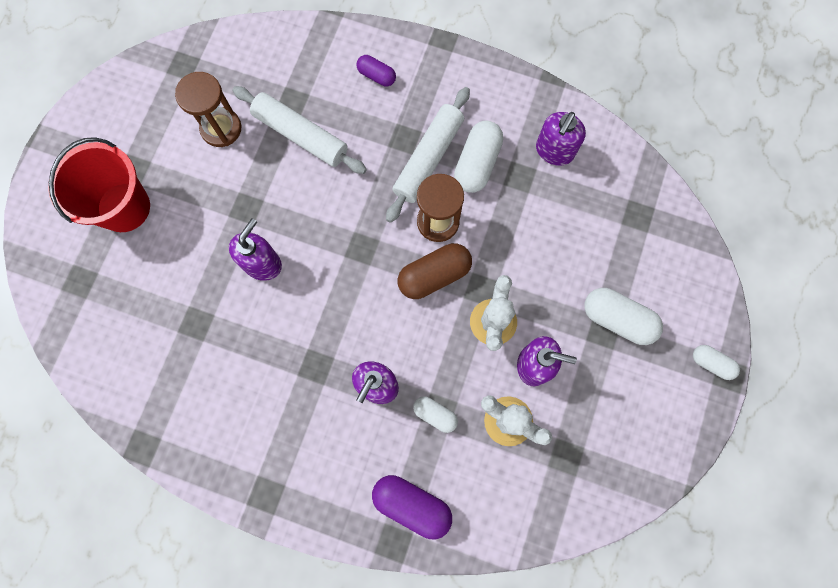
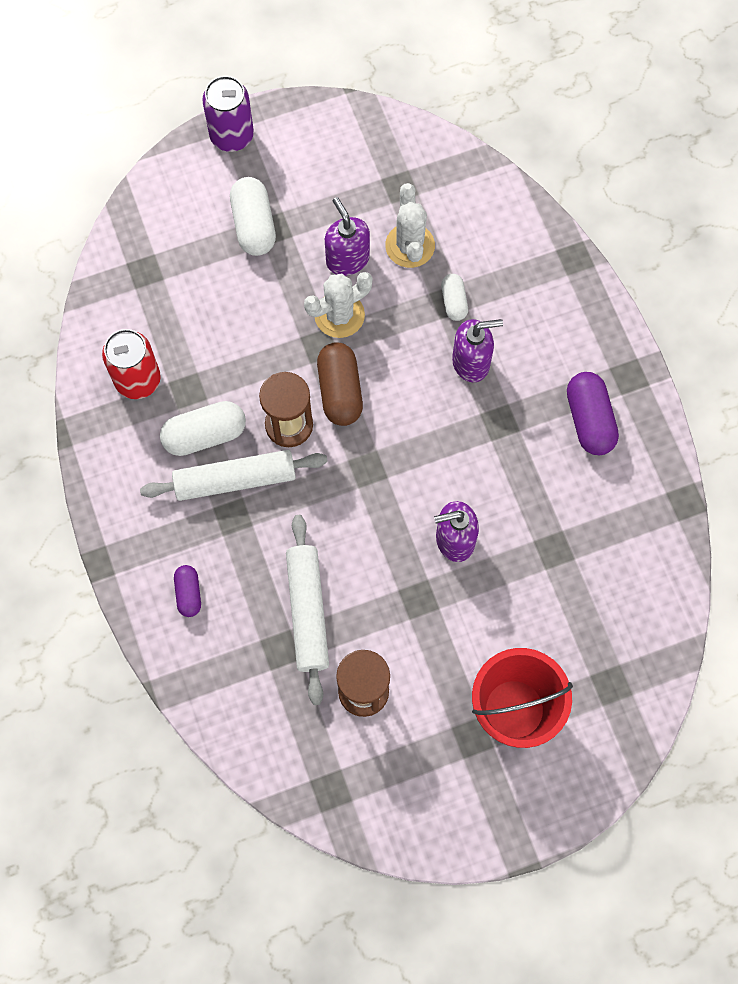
camera: 130 degrees left, 5 degrees down
(412, 505) = (536, 266): purple capsule -> purple capsule (589, 420)
(434, 275) = (340, 391): brown capsule -> brown capsule turned 60 degrees clockwise
(554, 151) = (138, 380): purple soap dispenser -> red can
(711, 363) = (232, 135): white capsule -> purple can

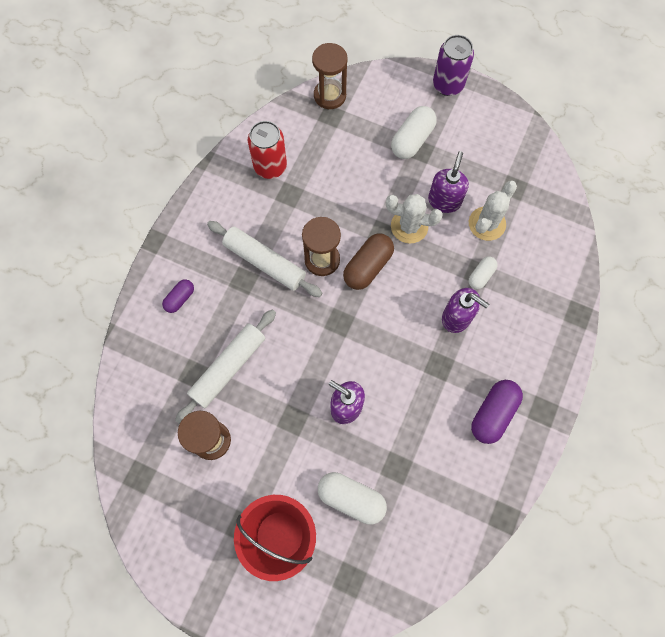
camera: 45 degrees right, 0 degrees up
(121, 252) = (330, 95): none -> brown hourglass
(205, 435) = (274, 225): white capsule -> white capsule (351, 498)

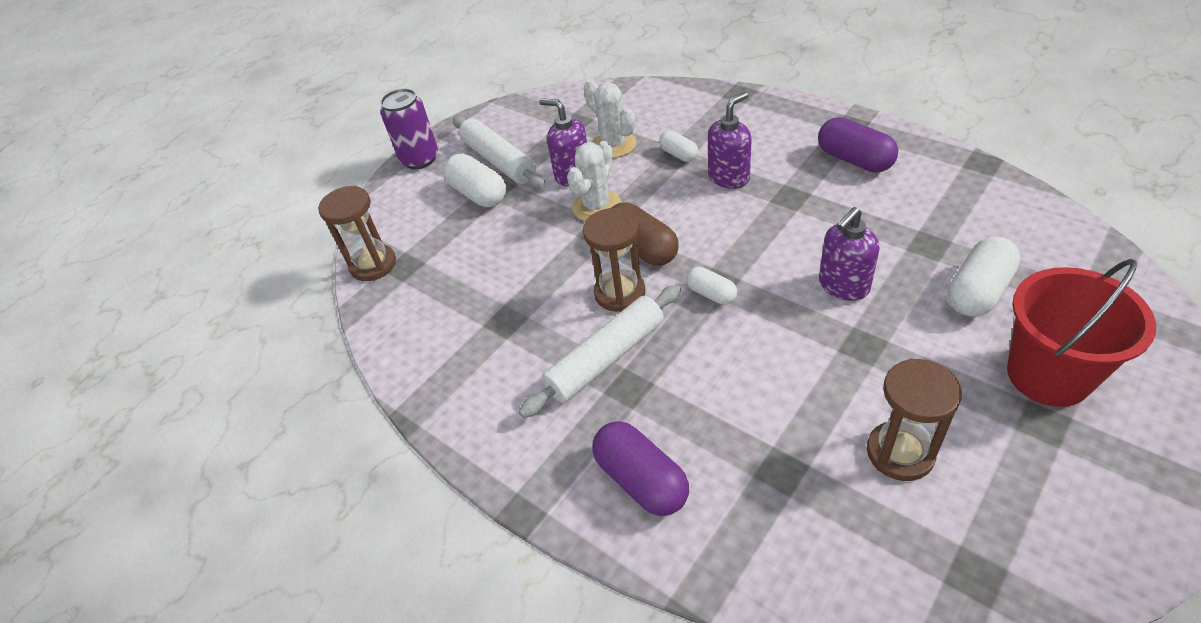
camera: 70 degrees left, 25 degrees down
(180, 299) = (641, 480): purple capsule -> purple capsule, size x1.70
(228, 368) = (774, 419): white rolling pin -> white rolling pin (499, 161)
(270, 166) = (451, 339): red can -> none
(328, 319) = (711, 294): none -> white capsule

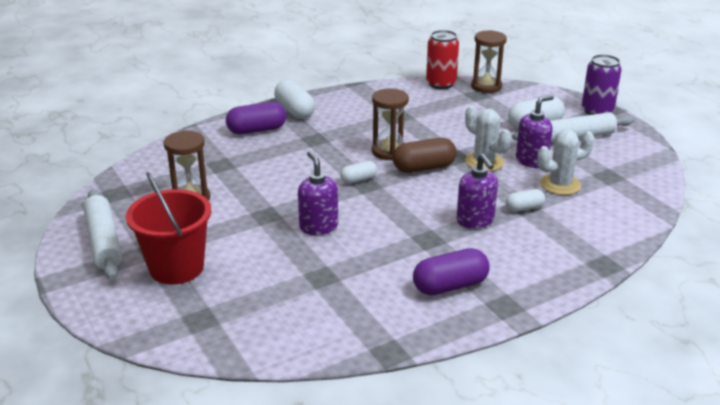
camera: 105 degrees right, 15 degrees down
(376, 313) = (441, 84): none -> red can
(606, 358) = (341, 137): white rolling pin -> white rolling pin (104, 242)
(977, 291) = (260, 275): white capsule -> white capsule (295, 111)

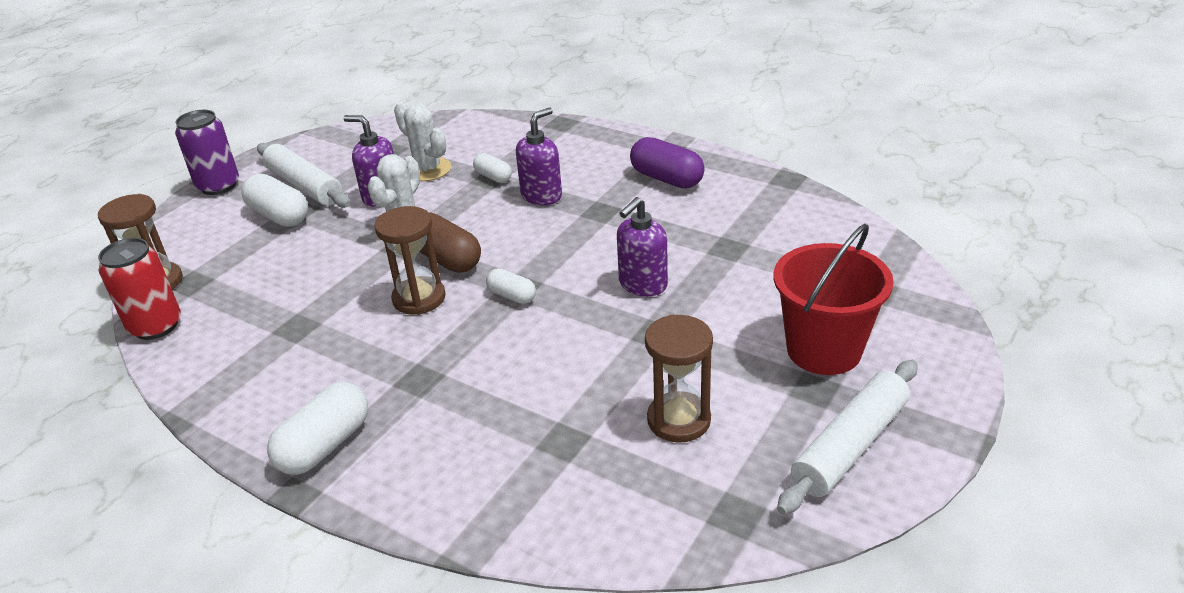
camera: 115 degrees left, 5 degrees up
(257, 130) = (423, 457): purple capsule -> none

